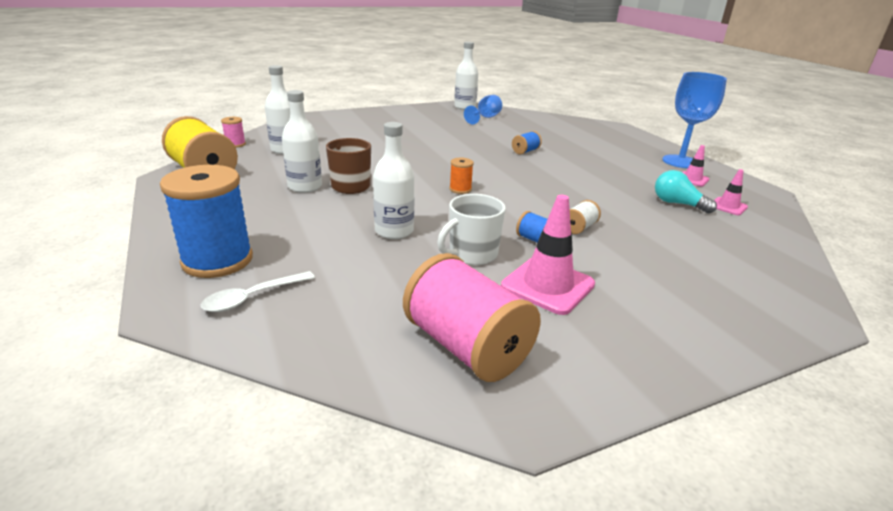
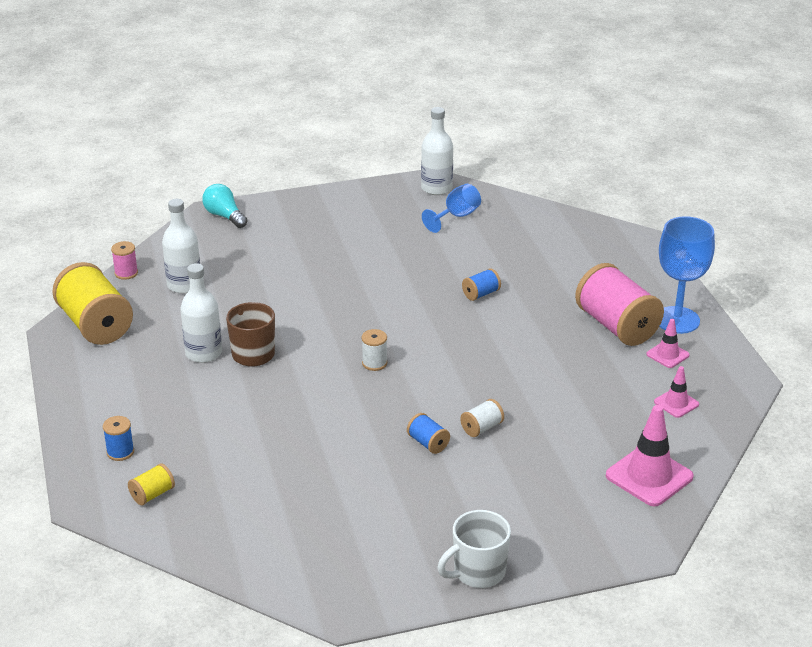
camera: 10 degrees right, 5 degrees up
(217, 260) = (120, 452): blue spool -> blue spool, size x0.45
(253, 297) = (152, 494): white spoon -> yellow spool
(394, 231) = (287, 423): white bottle -> none
(460, 189) = (374, 363): orange spool -> white spool
(466, 347) = (320, 552): pink spool -> pink spool (616, 326)
(471, 254) = (356, 458): white mug -> white mug (478, 572)
(548, 285) = (414, 498): pink traffic cone -> pink traffic cone (649, 476)
(677, 204) = (618, 396): turquoise light bulb -> turquoise light bulb (224, 216)

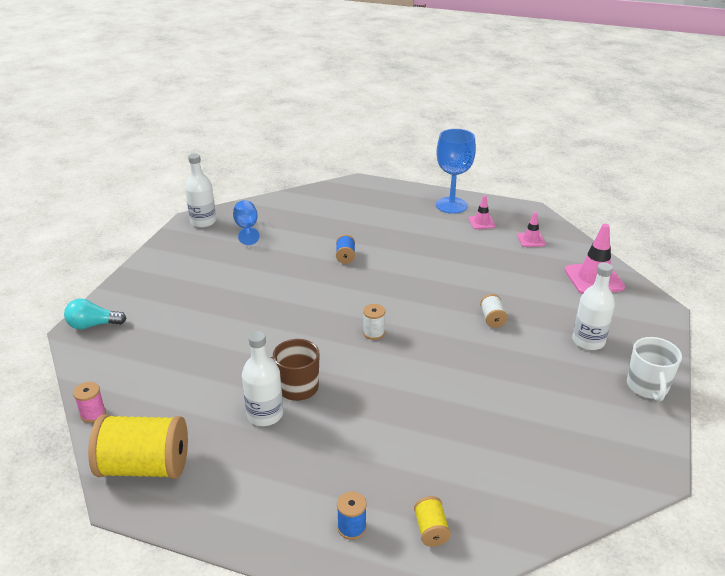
camera: 55 degrees left, 0 degrees up
(184, 285) = (157, 386): white bottle -> white bottle (588, 341)
(428, 443) = (489, 348): blue spool -> none
(616, 326) = (435, 226): pink spool -> none

